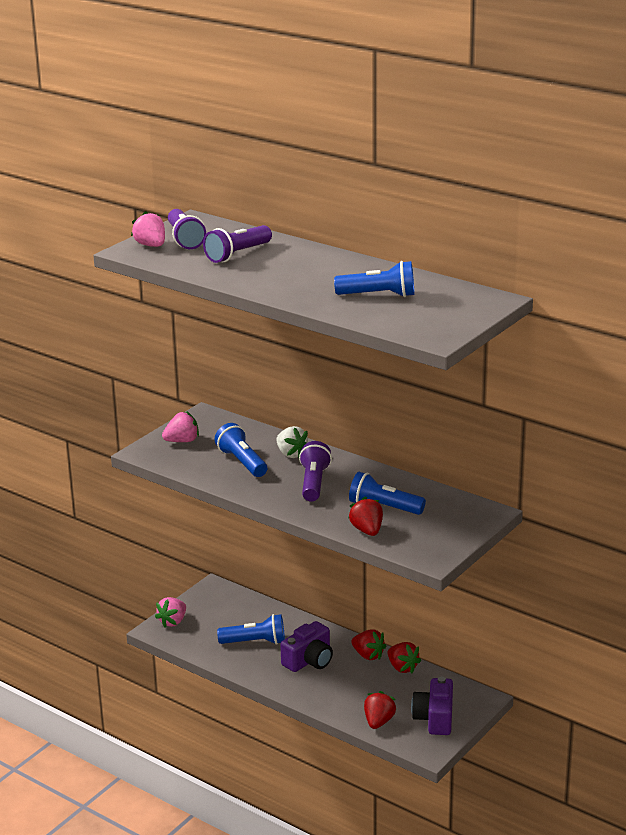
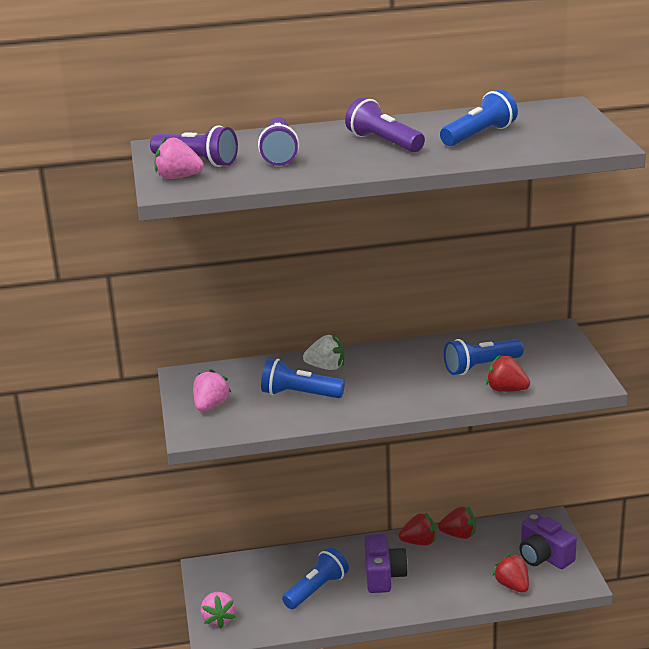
camera: 45 degrees left, 0 degrees up
(314, 483) = (391, 378): purple flashlight -> purple flashlight (384, 142)

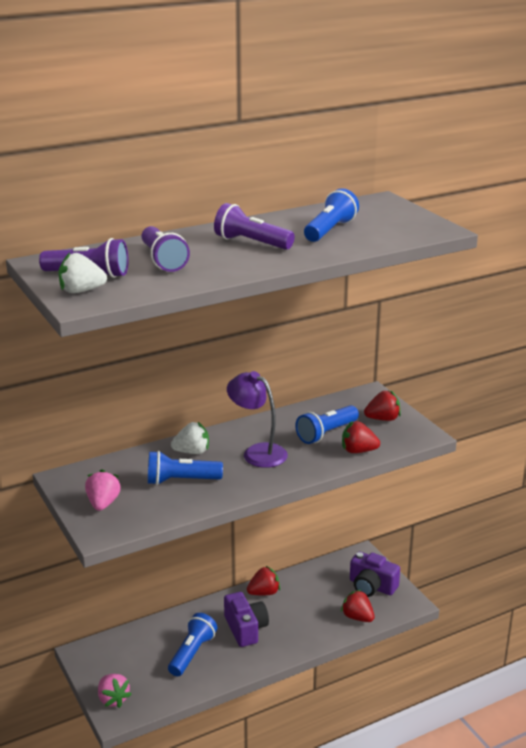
camera: 20 degrees left, 0 degrees up
(178, 177) = (81, 291): pink strawberry -> white strawberry
(395, 377) = (257, 452): none -> purple lamp
(459, 535) = (294, 580): red strawberry -> red strawberry (383, 419)

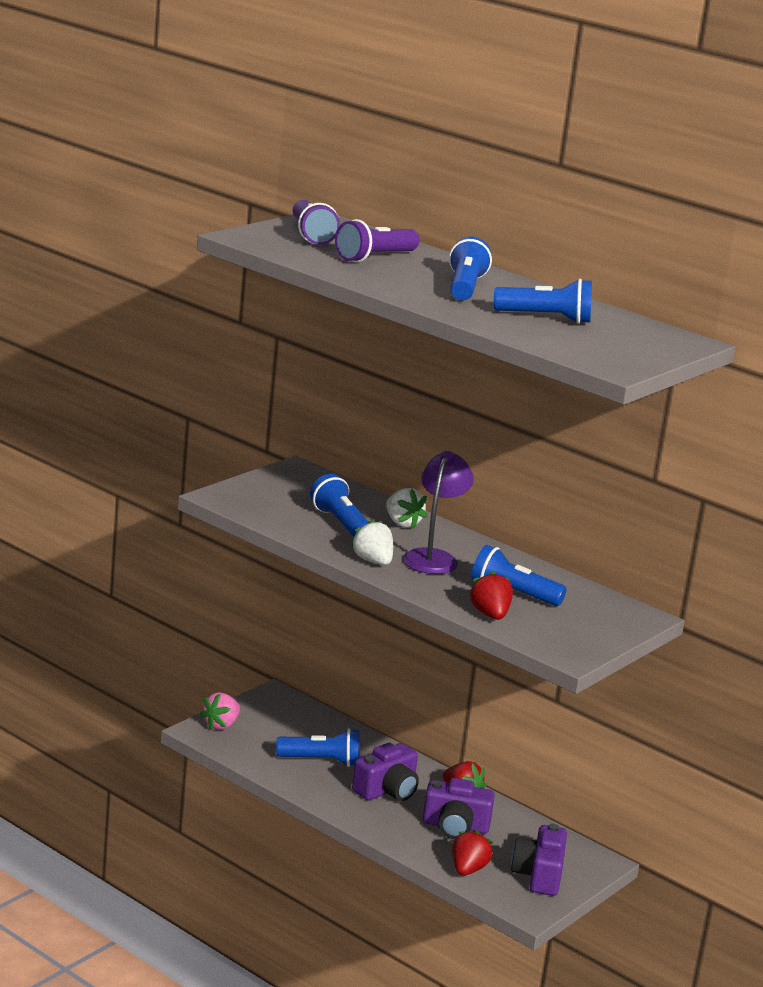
camera: 65 degrees right, 5 degrees down
(81, 291) = (269, 235): white strawberry -> white strawberry (373, 561)
(103, 503) = (268, 492): pink strawberry -> none
(251, 243) = (465, 288): purple flashlight -> blue flashlight
(303, 608) = (455, 826): none -> purple camera
(383, 419) = (583, 626): red strawberry -> none

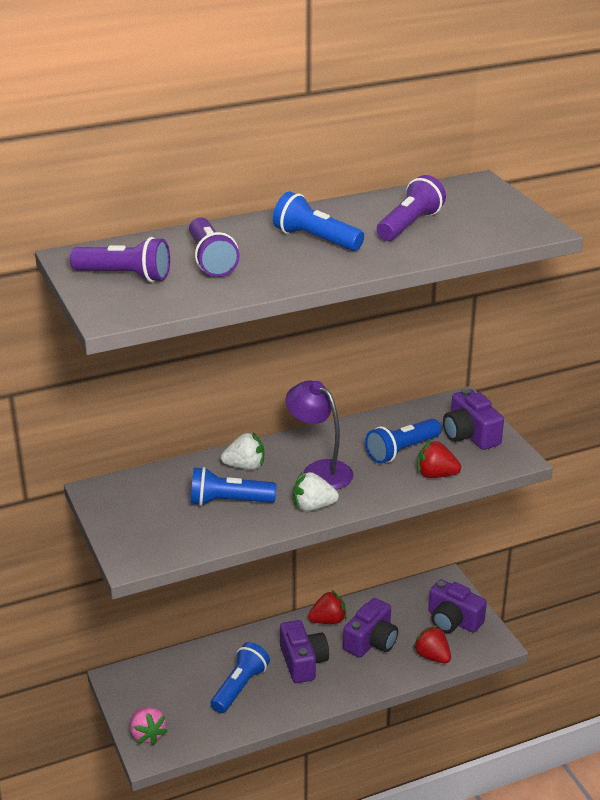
camera: 60 degrees left, 10 degrees up
(546, 318) = (409, 225): blue flashlight -> purple flashlight
(584, 626) = (470, 435): none -> purple camera

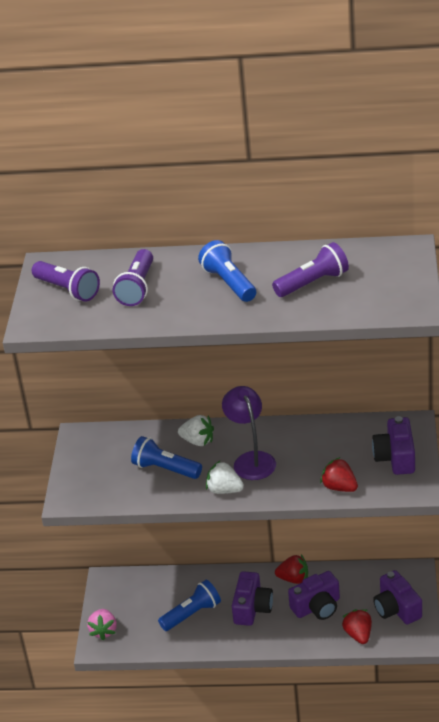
camera: 30 degrees right, 5 degrees up
(402, 451) = (328, 458): blue flashlight -> none

